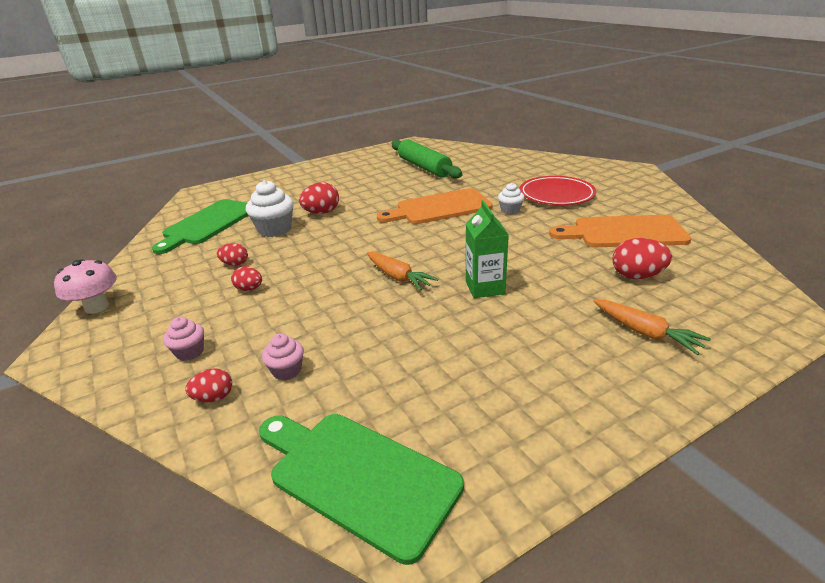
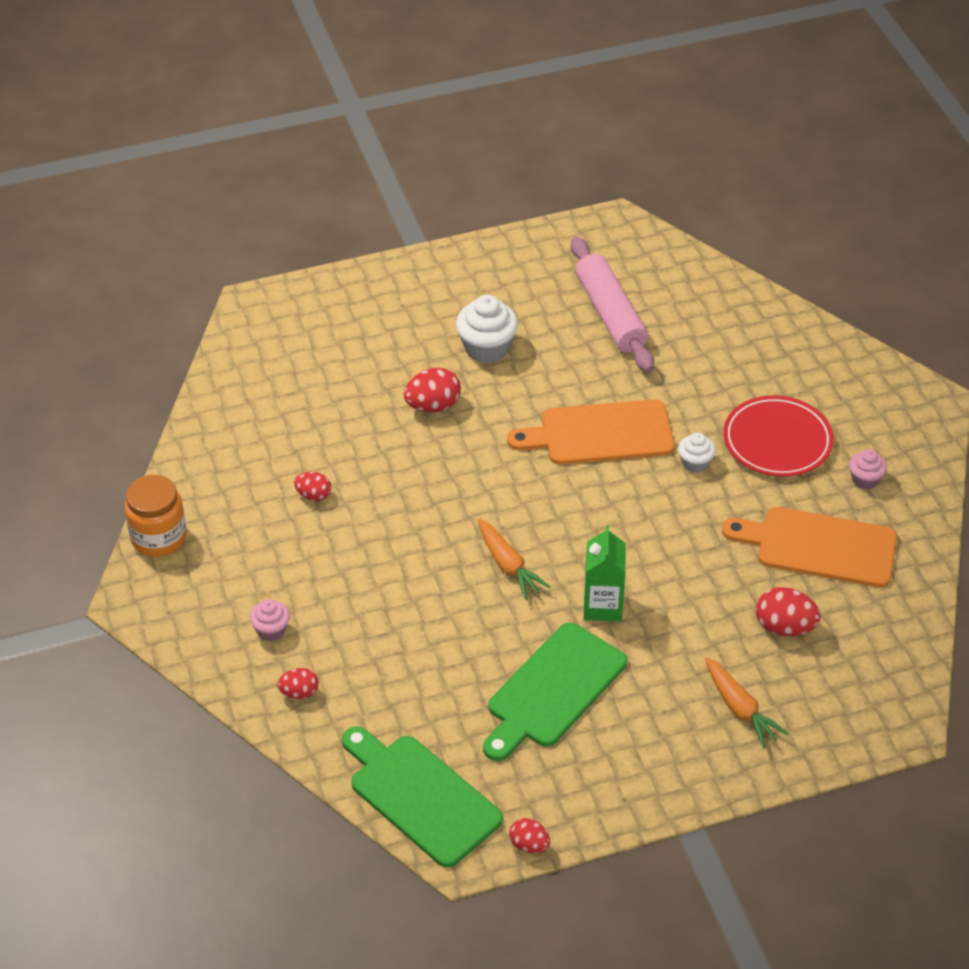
camera: 10 degrees right, 15 degrees up
(97, 307) = (159, 537): pink mushroom -> orange jar
(208, 224) = (274, 396): green cutting board -> green cutting board (553, 690)
(249, 289) = (331, 546): red egg -> red egg (529, 845)
(275, 229) = (365, 432): white cupcake -> white cupcake (486, 348)
(287, 370) = (369, 676): pink cupcake -> pink cupcake (865, 480)
(424, 167) = (610, 314): green rolling pin -> pink rolling pin

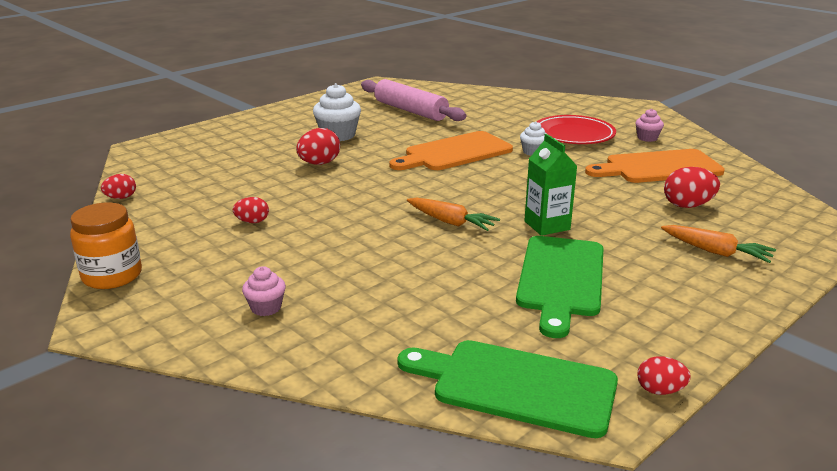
camera: 25 degrees left, 20 degrees down
(299, 693) = (326, 343): red egg -> red egg (121, 198)

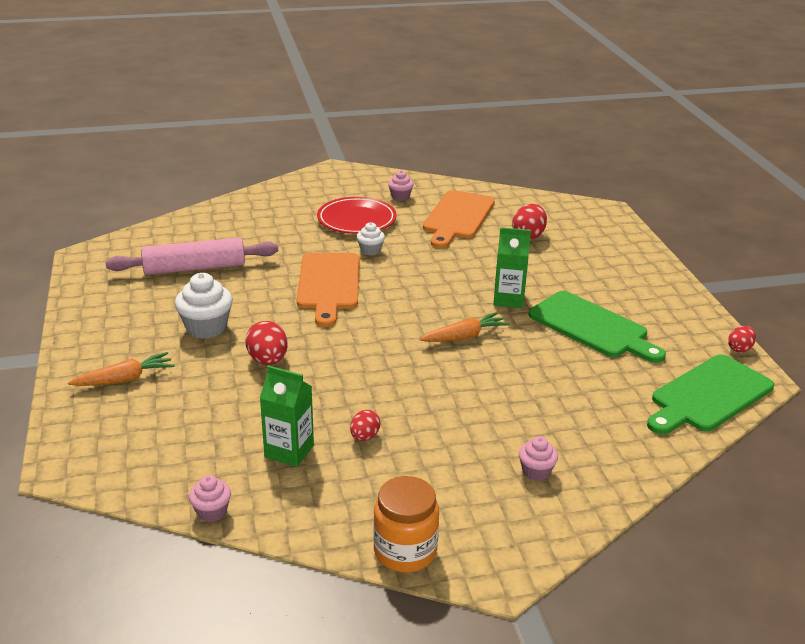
camera: 60 degrees left, 5 degrees up
(121, 198) = (212, 512): red egg -> pink cupcake
(210, 201) = (289, 451): none -> green carton
(716, 252) = (600, 258): orange carrot -> orange carrot (125, 379)

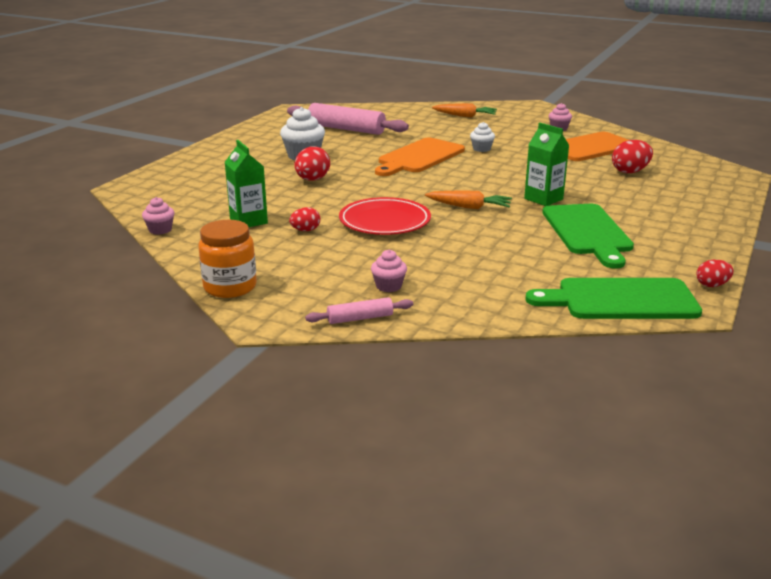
camera: 40 degrees right, 5 degrees down
(125, 379) = (218, 164): orange carrot -> orange carrot (465, 116)
(356, 220) = (500, 132): red plate -> red plate (385, 221)
(567, 524) = (360, 318): none -> pink rolling pin

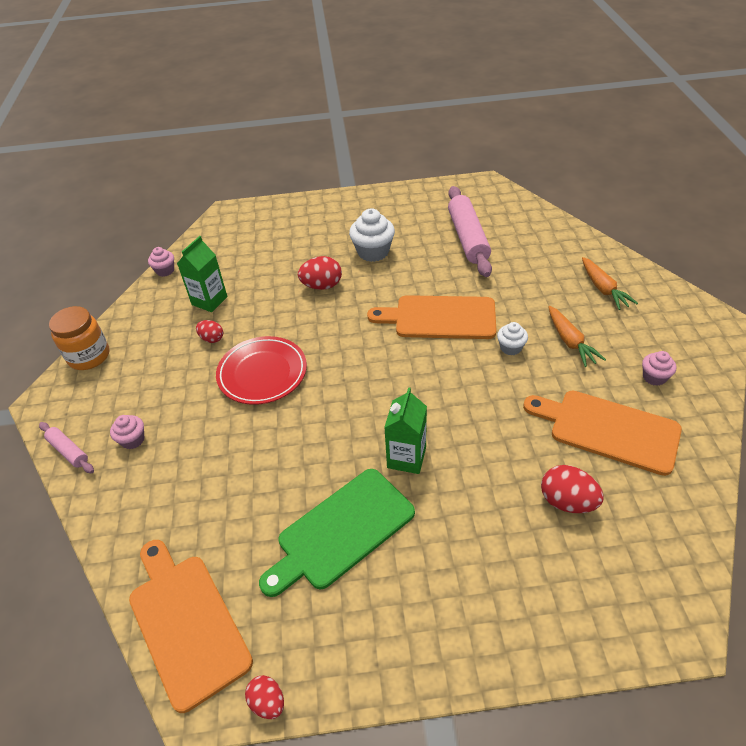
camera: 60 degrees right, 20 degrees up
(469, 207) = (338, 411): orange carrot -> orange carrot (570, 342)
(620, 300) = (186, 623): green cutting board -> orange cutting board

